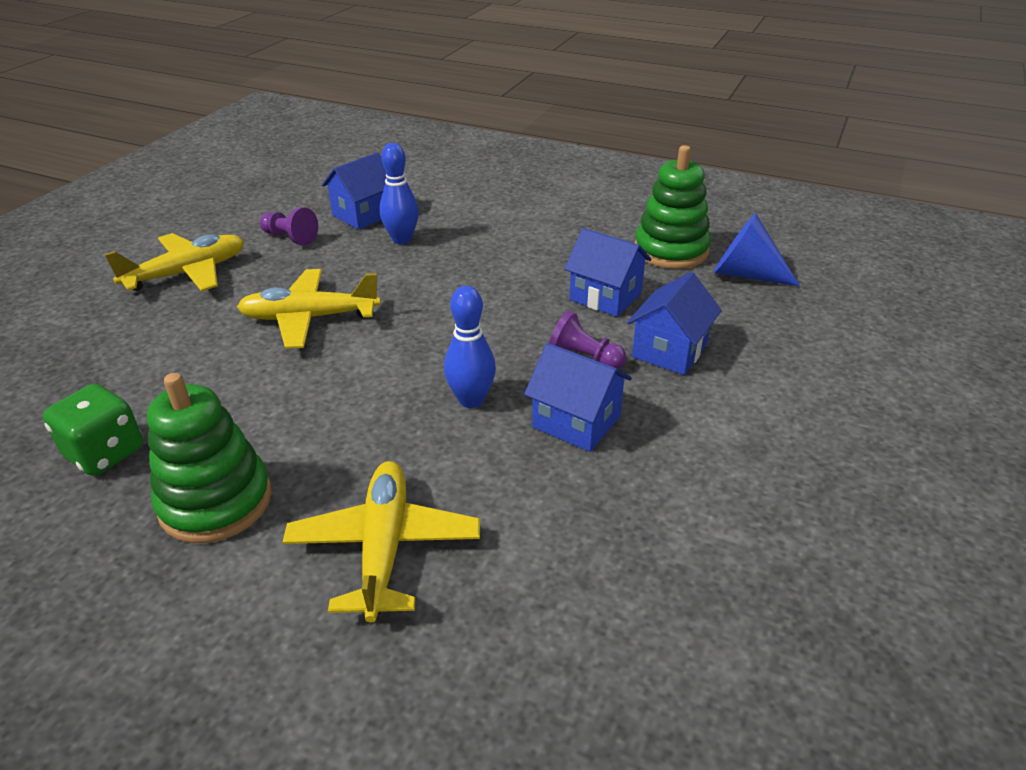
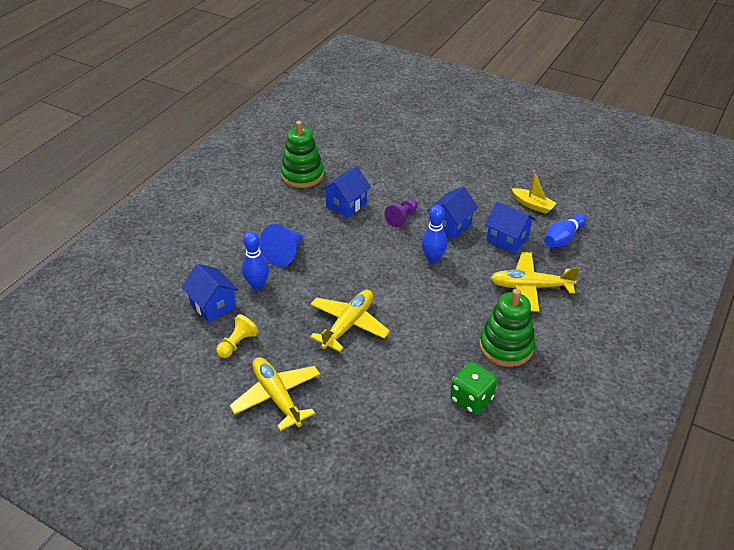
camera: 85 degrees left, 5 degrees up
(290, 238) = (237, 344): purple pawn -> yellow pawn
(309, 318) = (348, 324): yellow plane -> yellow plane turned 150 degrees counterclockwise
(567, 624) = (562, 238): none -> blue bowling pin
(669, 351) = (398, 190): blue house -> blue house (507, 239)
(694, 565) = (532, 205): none -> yellow boat
(745, 274) = (333, 155): blue cone -> blue cone (285, 254)

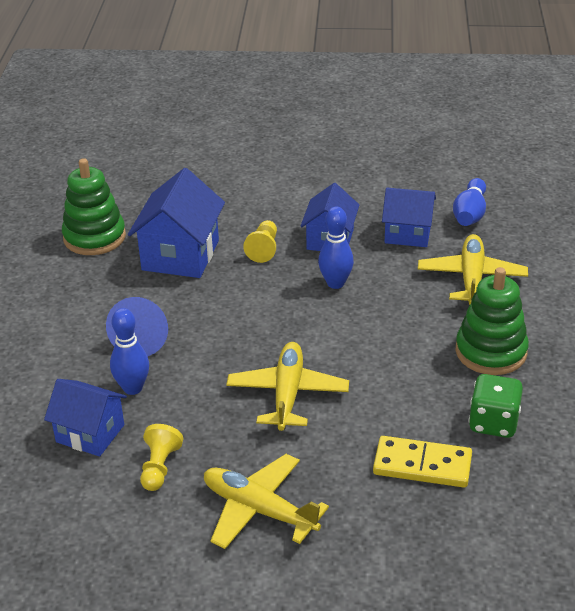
camera: 25 degrees left, 5 degrees down
(346, 204) = (180, 255): blue house -> blue house, size x1.51
(401, 409) = (422, 465): none -> yellow domino
(402, 218) = (263, 249): purple pawn -> yellow pawn
(530, 287) = (471, 278): yellow plane -> yellow plane turned 120 degrees clockwise
(532, 205) = (410, 187): yellow boat -> none

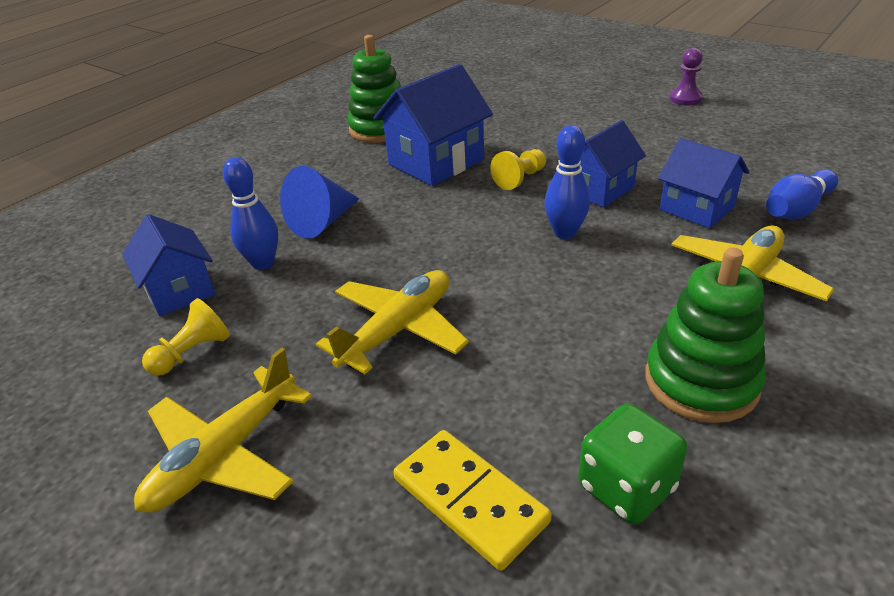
camera: 35 degrees right, 0 degrees up
(259, 510) = (224, 455): yellow plane -> yellow plane turned 120 degrees counterclockwise
(329, 133) = (685, 99): none -> purple pawn

